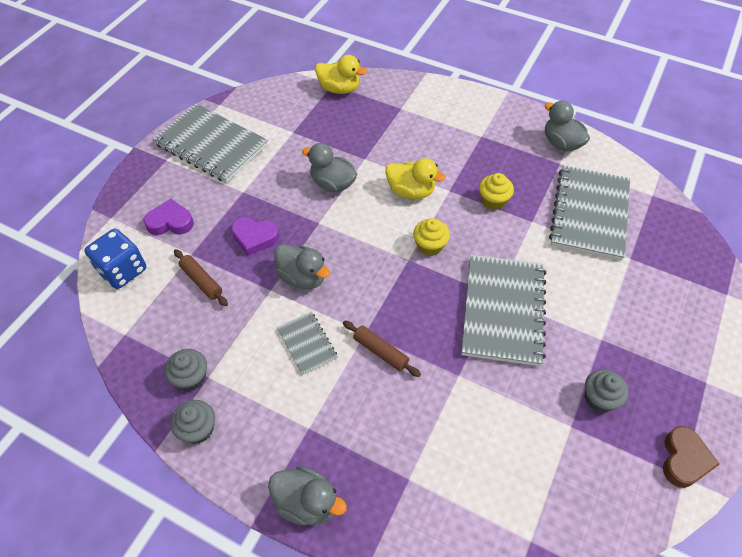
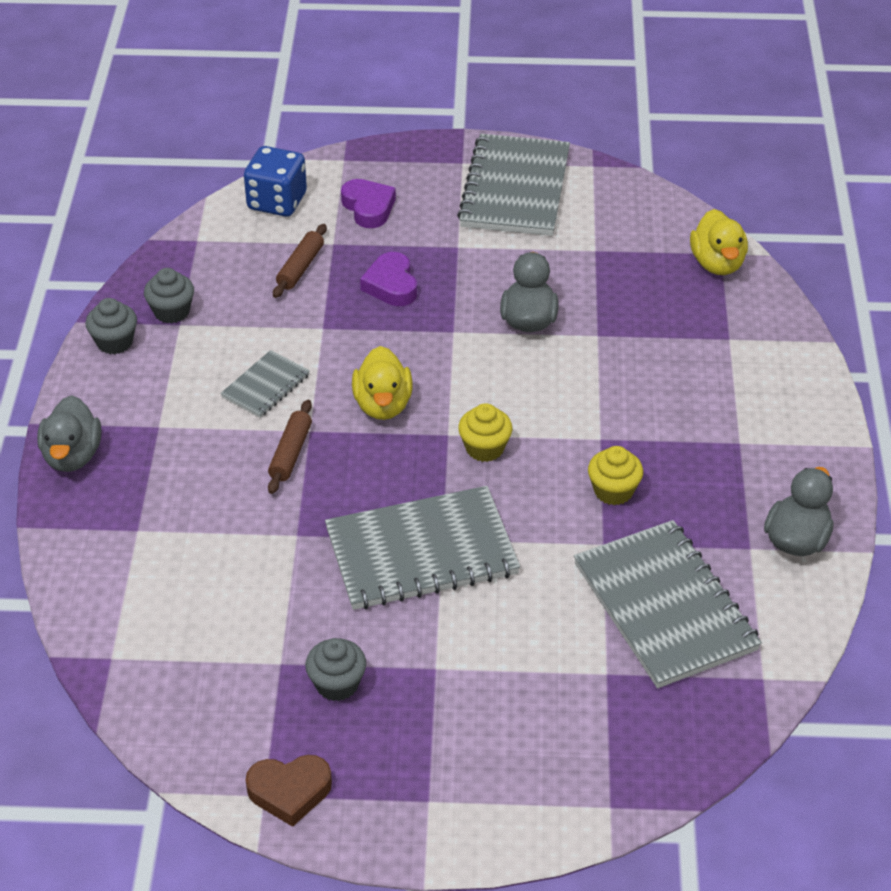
camera: 65 degrees right, 10 degrees down
(303, 277) = (358, 348): grey duck -> none
(411, 191) = (570, 400): yellow duck -> yellow duck (383, 405)
(589, 214) = (665, 606): grey notebook -> grey notebook turned 75 degrees clockwise

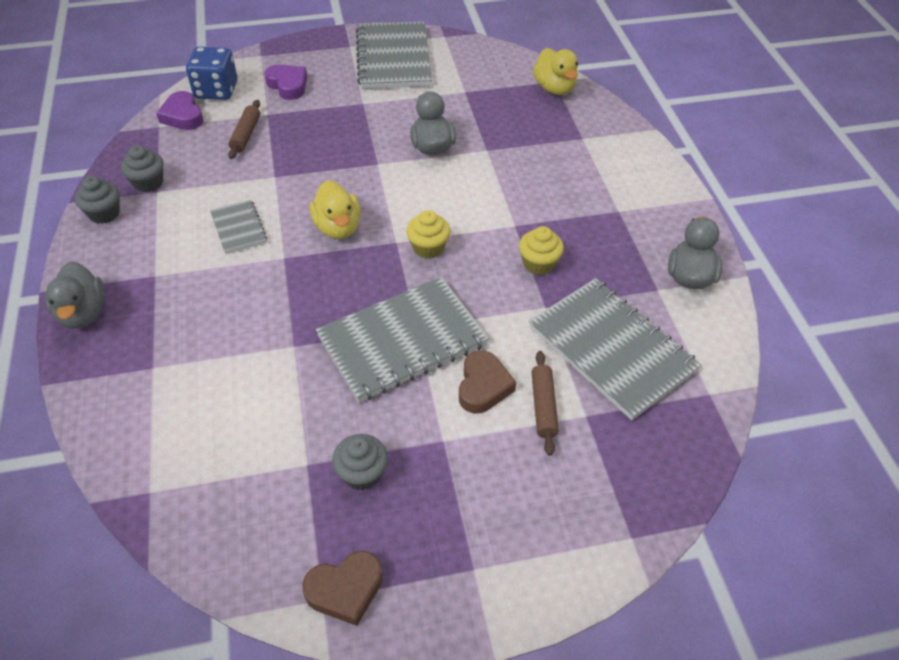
camera: 15 degrees left, 5 degrees up
(266, 386) = (239, 228): grey notebook -> grey notebook turned 45 degrees counterclockwise
(290, 453) = (272, 278): brown rolling pin -> brown rolling pin (543, 406)
(391, 285) = (320, 137): purple heart -> purple heart (183, 116)
(499, 619) = (483, 386): none -> brown heart

